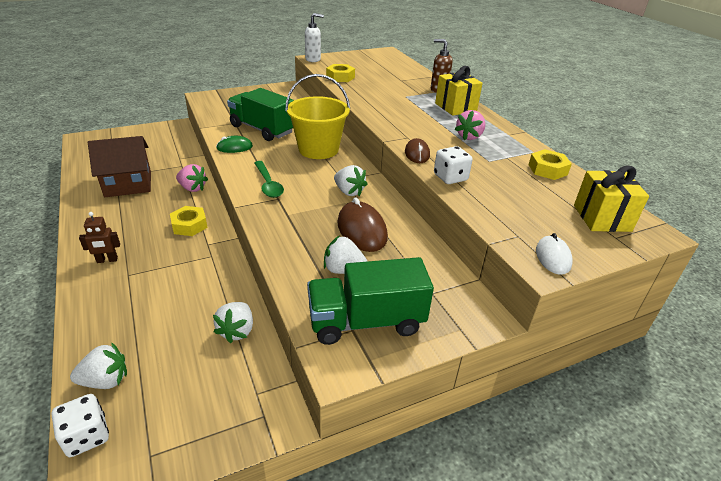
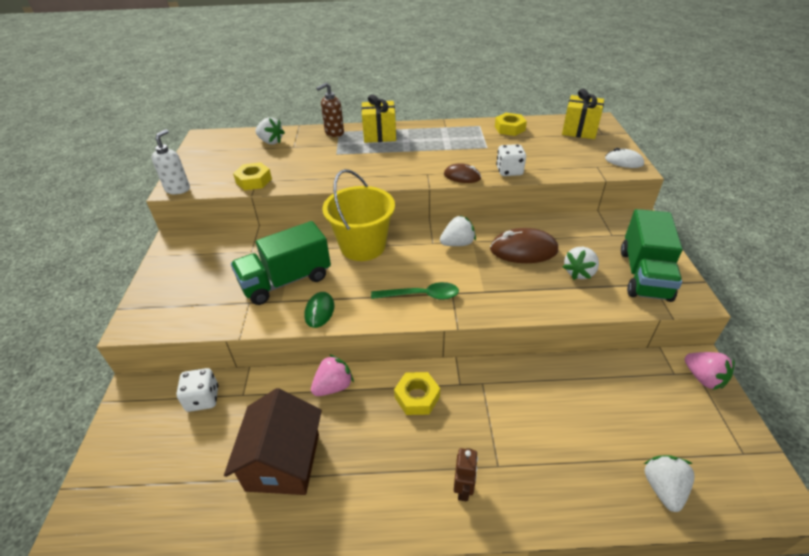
camera: 65 degrees left, 5 degrees up
(87, 436) = (730, 503): white dice -> white dice (203, 399)
(237, 331) = (601, 376): white strawberry -> white strawberry (271, 142)
(469, 137) = (441, 144): pink strawberry -> pink strawberry (703, 378)

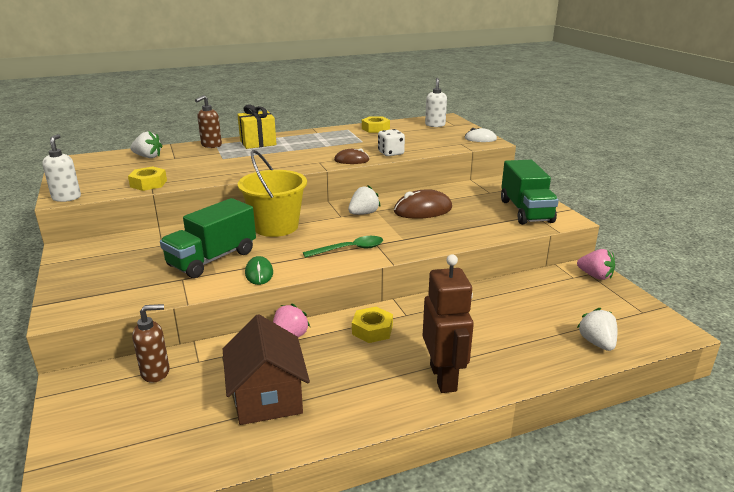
camera: 20 degrees left, 15 degrees down
(203, 399) = (156, 372): white dice -> brown soap dispenser
(463, 489) = (443, 377): brown robot -> brown robot, size x2.01
(579, 130) = (435, 125): yellow gift -> white soap dispenser
(579, 272) = (475, 217): white strawberry -> none

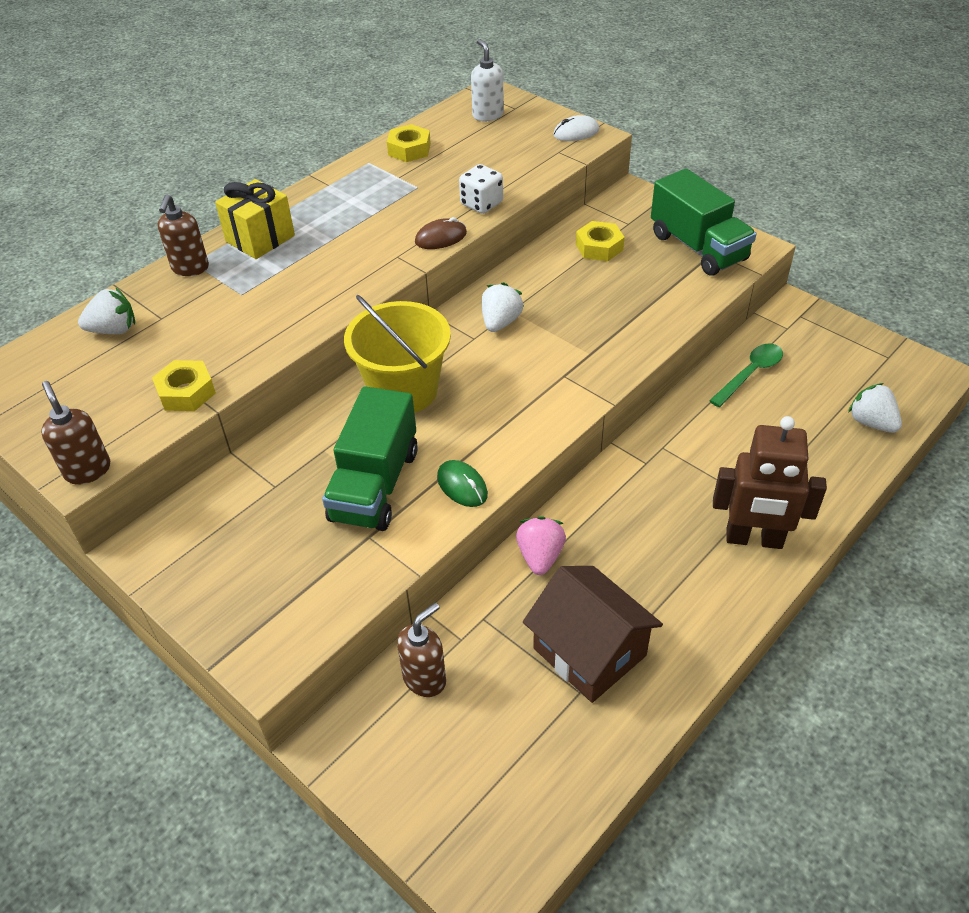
camera: 25 degrees left, 20 degrees up
(66, 198) = (88, 470): white soap dispenser -> brown soap dispenser
(349, 249) = (539, 398): green spoon -> green spoon (750, 374)
(372, 330) = (626, 503): yellow nut -> yellow nut (599, 247)
(423, 210) = (571, 288): brown mouse -> none
(443, 377) = (754, 539): brown robot -> brown robot turned 135 degrees clockwise
(595, 276) = (809, 317): pink strawberry -> none

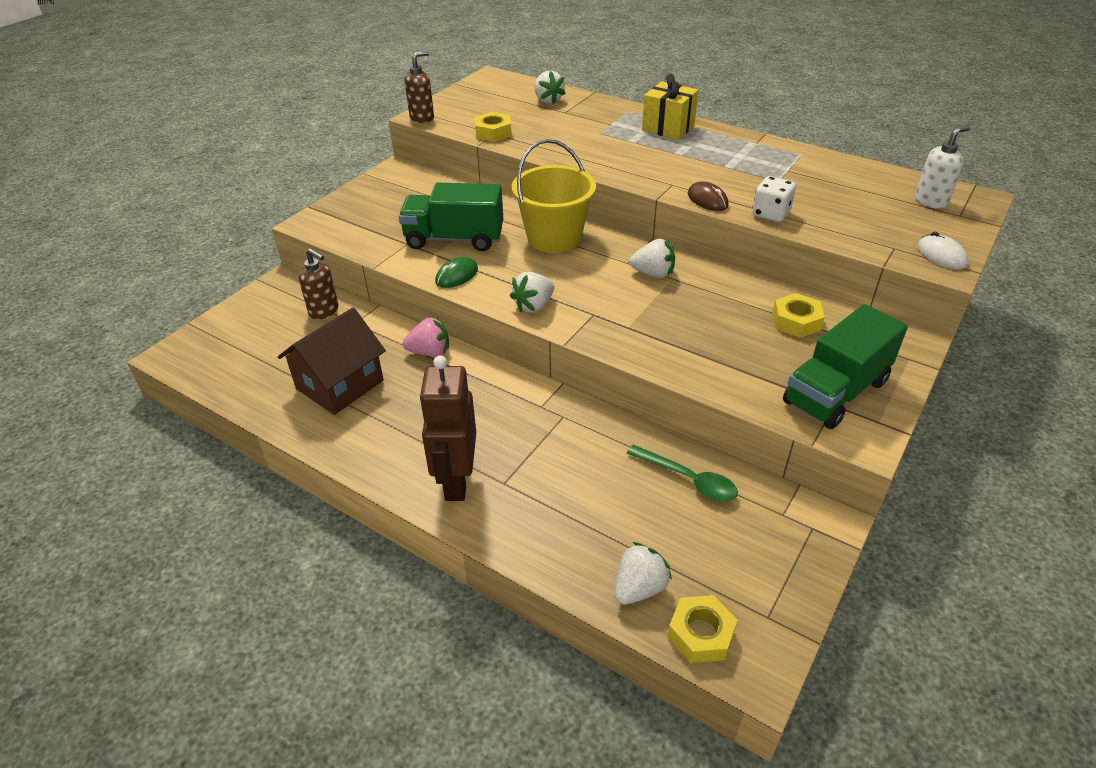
camera: 80 degrees right, 5 degrees down
(190, 268) = (621, 111): brown soap dispenser -> none
(409, 149) = (836, 169): yellow nut -> yellow nut (700, 634)
(540, 420) = (534, 305): none -> white strawberry

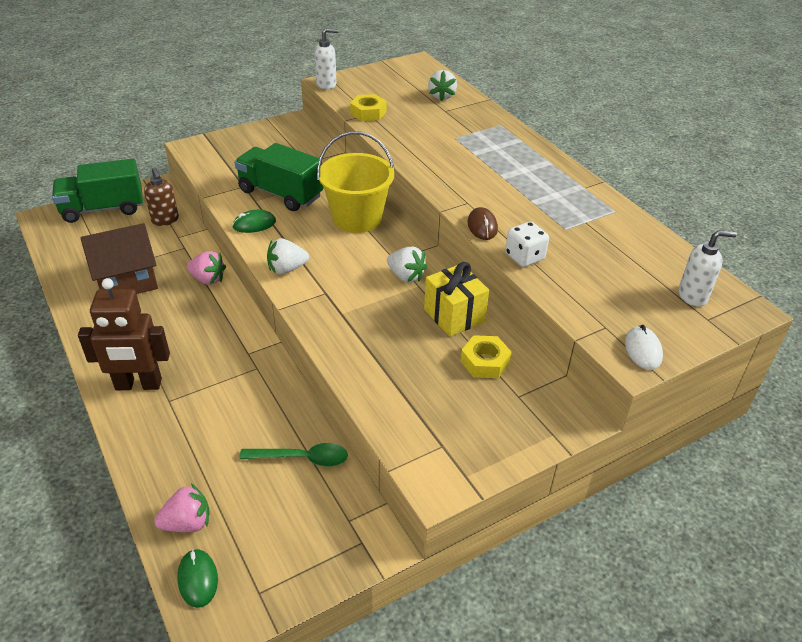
camera: 25 degrees right, 0 degrees up
(422, 118) = (326, 84): brown soap dispenser -> white soap dispenser
(456, 481) = (138, 385): brown robot -> brown robot turned 120 degrees counterclockwise
(639, 588) = (187, 523): white strawberry -> pink strawberry
(668, 128) = (518, 150): yellow gift -> yellow gift (454, 315)
(688, 479) = (302, 458): green spoon -> green spoon turned 60 degrees counterclockwise
(700, 634) = (197, 579): yellow nut -> green mouse
(835, 392) = (455, 435): green truck -> green truck (103, 209)

